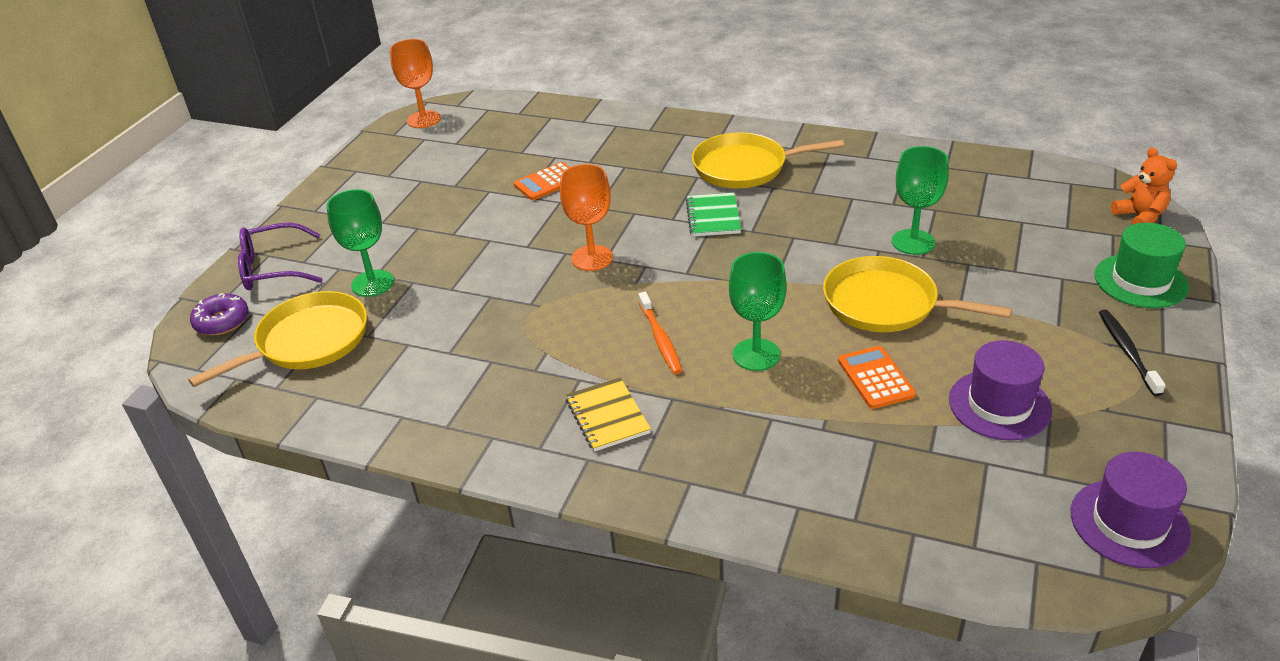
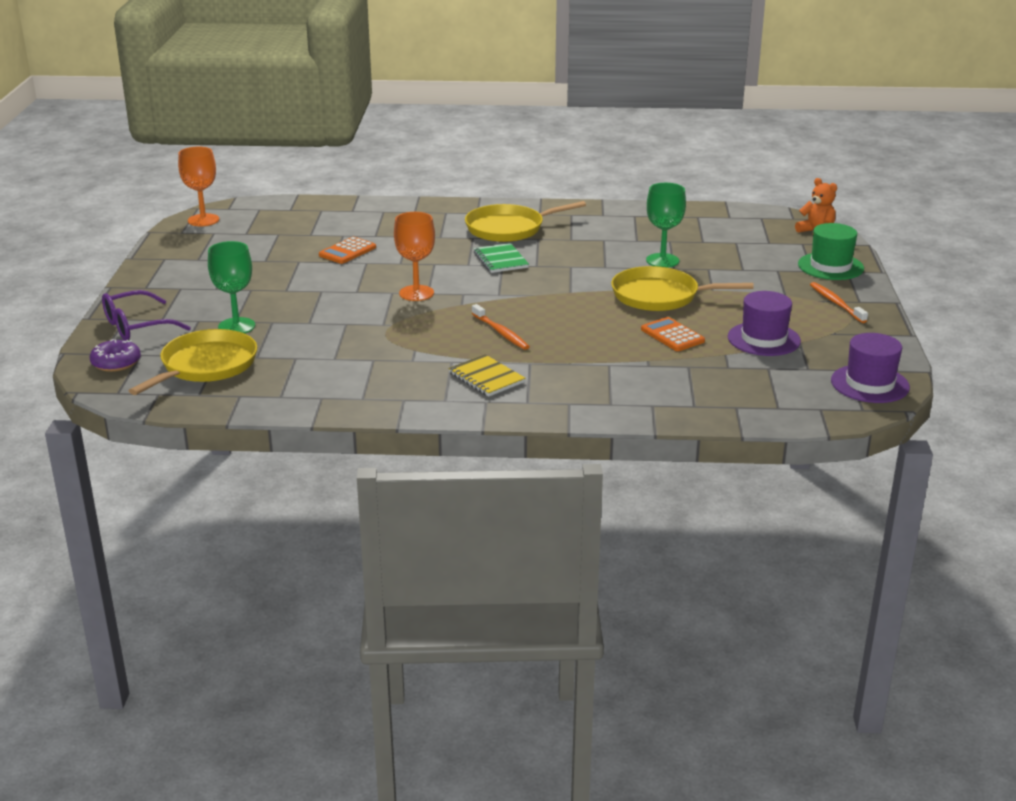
camera: 20 degrees left, 10 degrees down
(756, 355) = (579, 333): green goblet -> none
(1127, 351) = (836, 303): black toothbrush -> orange toothbrush

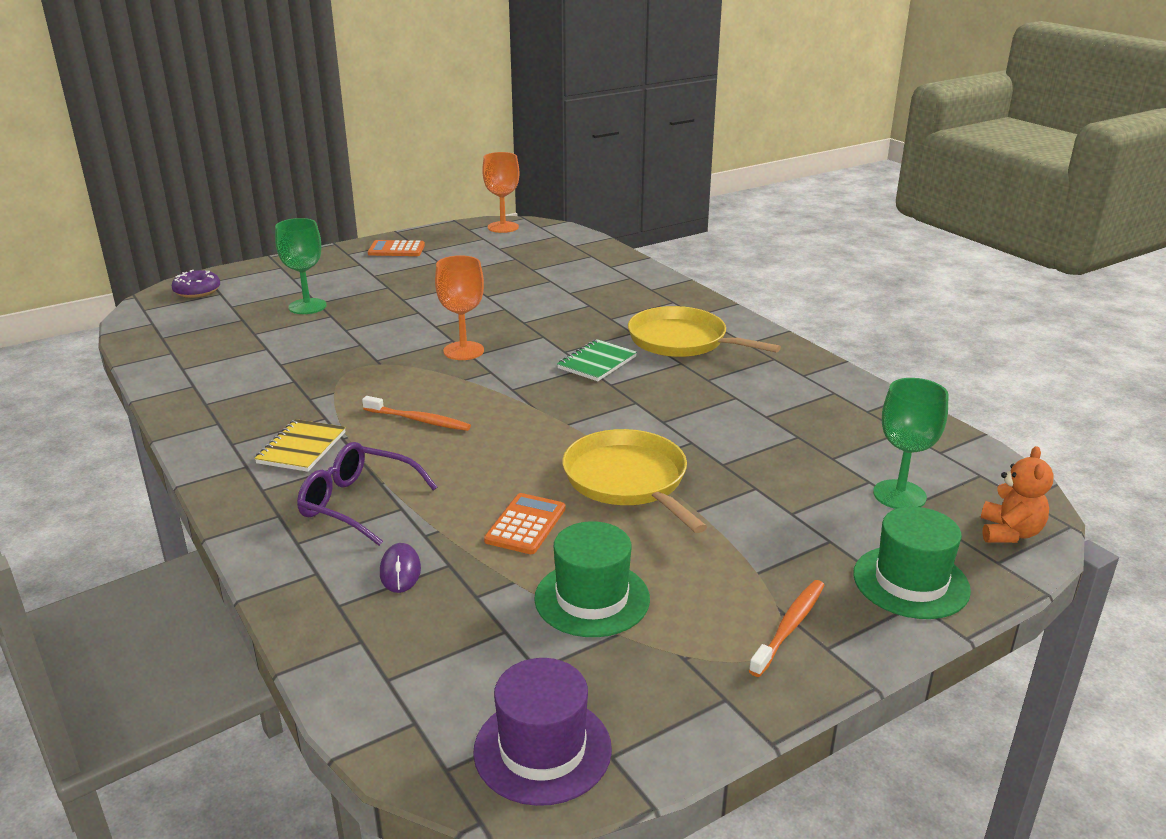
camera: 55 degrees right, 0 degrees up
(136, 326) = (270, 275): purple glasses -> purple glasses (357, 503)
(206, 366) = (219, 321): yellow pan -> none
(347, 251) = (517, 294): orange calculator -> orange calculator (396, 249)
(501, 332) = (419, 420): orange toothbrush -> orange toothbrush turned 90 degrees counterclockwise
(662, 260) = (733, 450): green goblet -> green goblet (899, 495)
(679, 381) = (400, 571): none -> purple mouse
(763, 339) = (592, 598): purple hat -> green hat

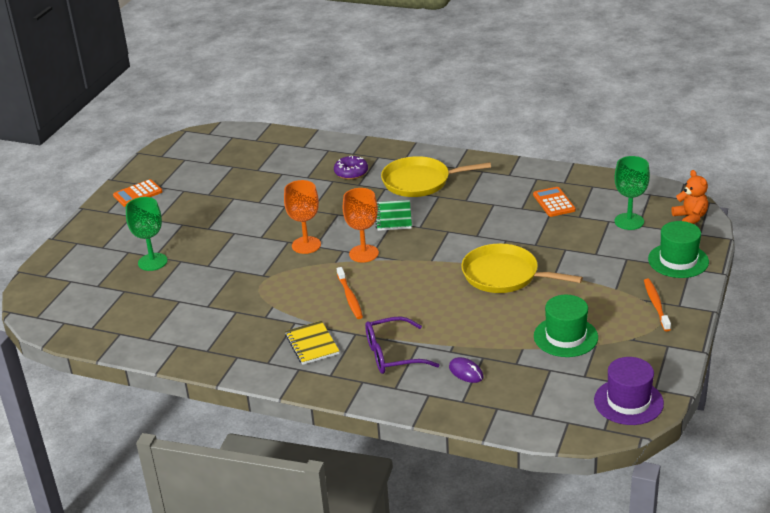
camera: 35 degrees left, 5 degrees up
(197, 291) = (50, 287): purple donut -> purple donut (351, 172)
(419, 420) = (350, 297): orange toothbrush -> orange toothbrush turned 90 degrees clockwise
(503, 227) = (184, 144): orange goblet -> orange goblet (363, 253)
(525, 524) = (489, 321): orange calculator -> orange calculator (554, 202)

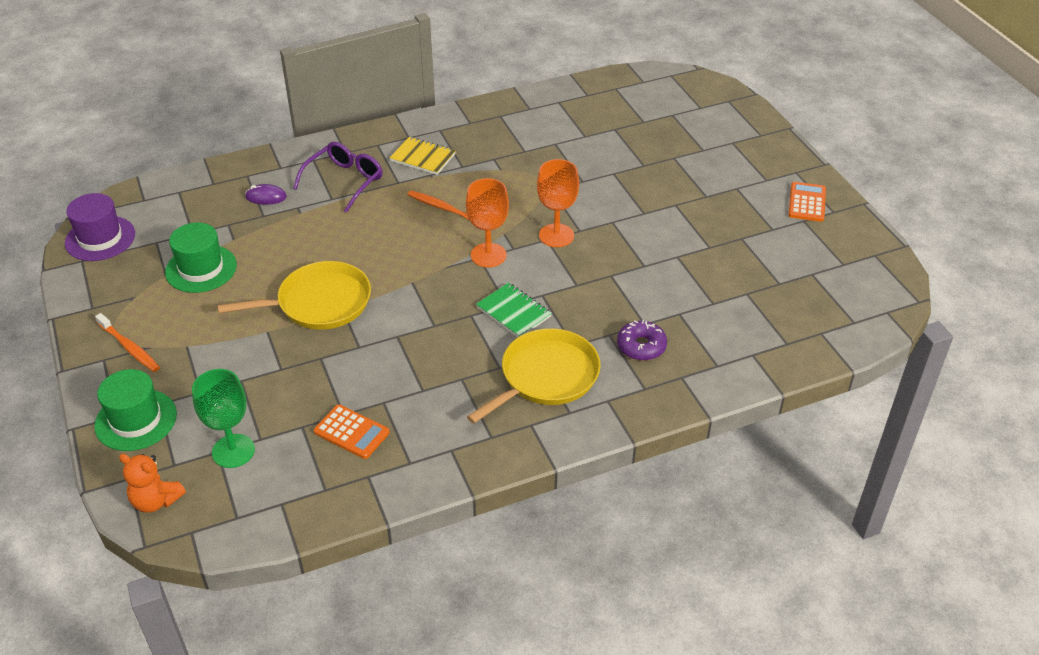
camera: 135 degrees right, 10 degrees up
(152, 262) = (665, 152): green goblet -> none

